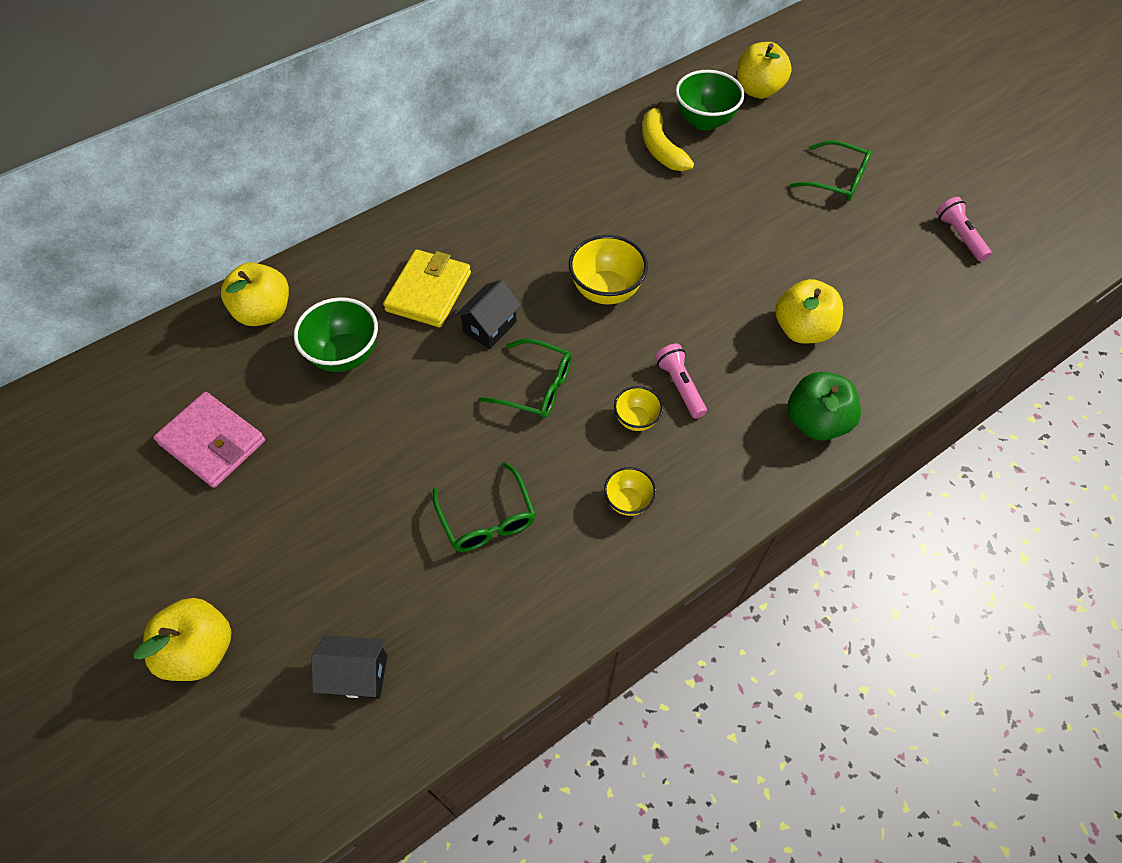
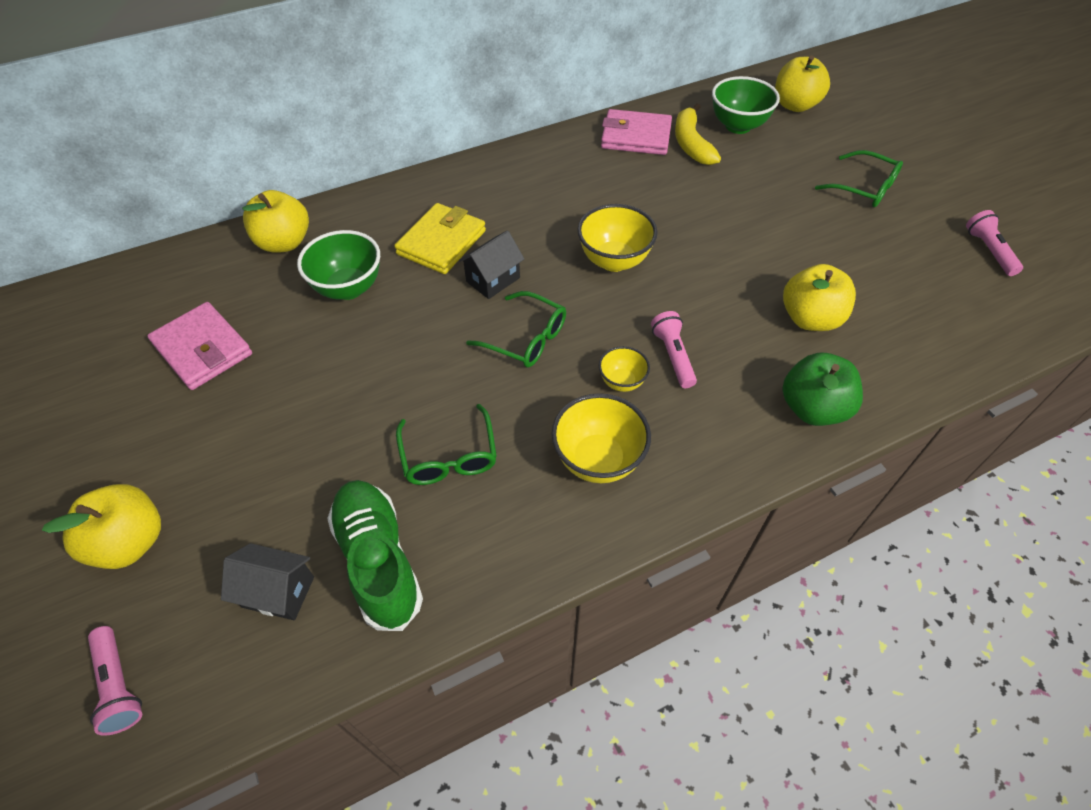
camera: 10 degrees right, 5 degrees down
(231, 784) = (119, 685): none -> pink flashlight
(444, 629) = (378, 560): none -> green shoe
(603, 145) = (636, 137): none -> pink wallet
(628, 501) = (598, 460): yellow bowl -> yellow bowl, size x1.75

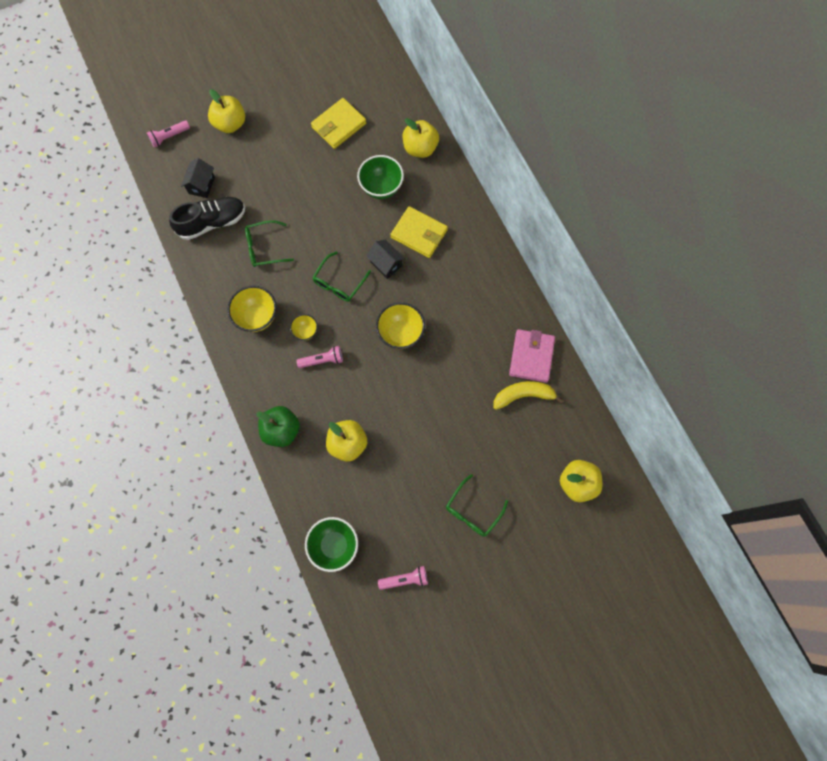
camera: 90 degrees right, 20 degrees up
(203, 349) = (339, 125): pink wallet -> yellow wallet
(378, 560) = (212, 222): green shoe -> black shoe
(738, 126) = (547, 433): green bowl -> green bowl (334, 545)

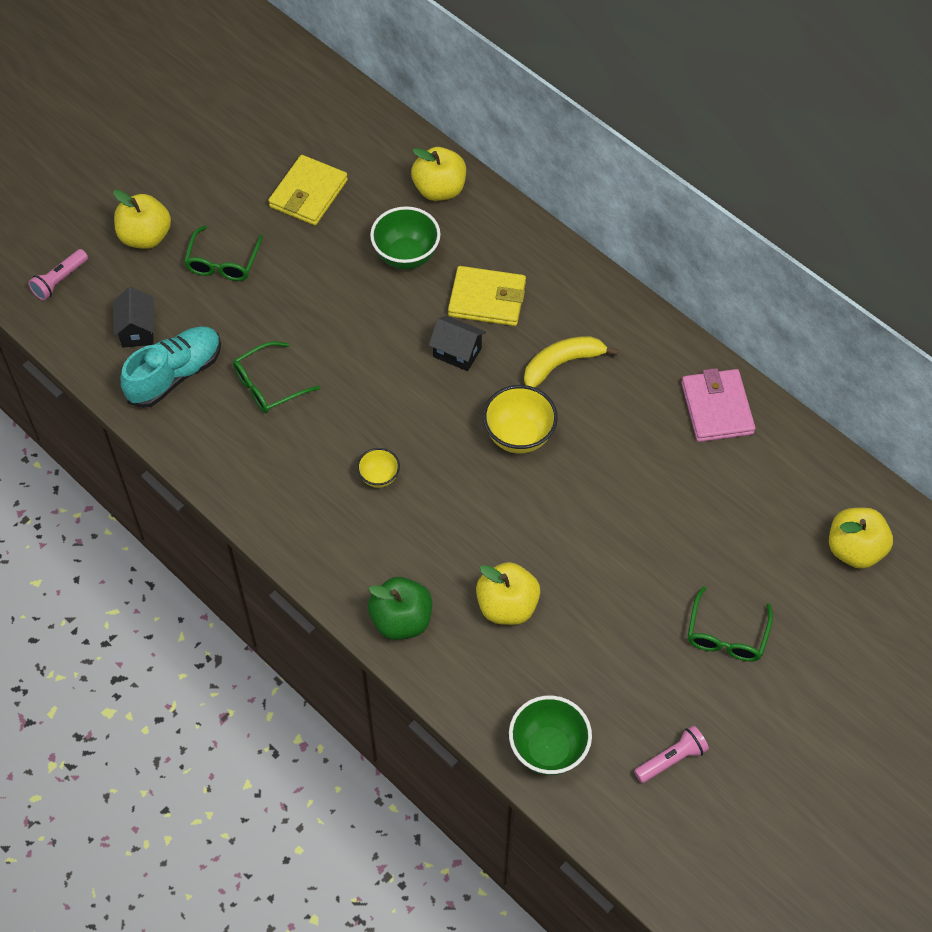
camera: 20 degrees left, 15 degrees down
(212, 222) = (175, 375): black shoe -> turquoise shoe
(257, 317) = (298, 480): yellow bowl -> none
(322, 360) = (421, 507): pink flashlight -> none
(339, 282) = (399, 397): green glasses -> green glasses (223, 262)
(523, 395) = (728, 461): yellow banana -> yellow banana (562, 364)

